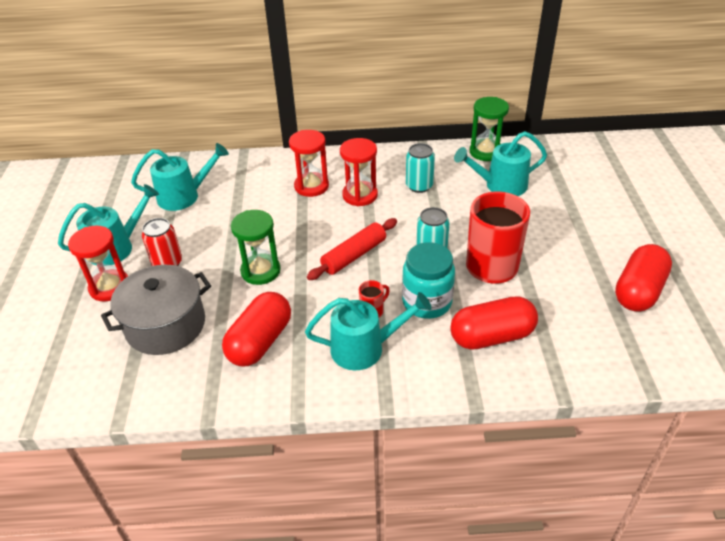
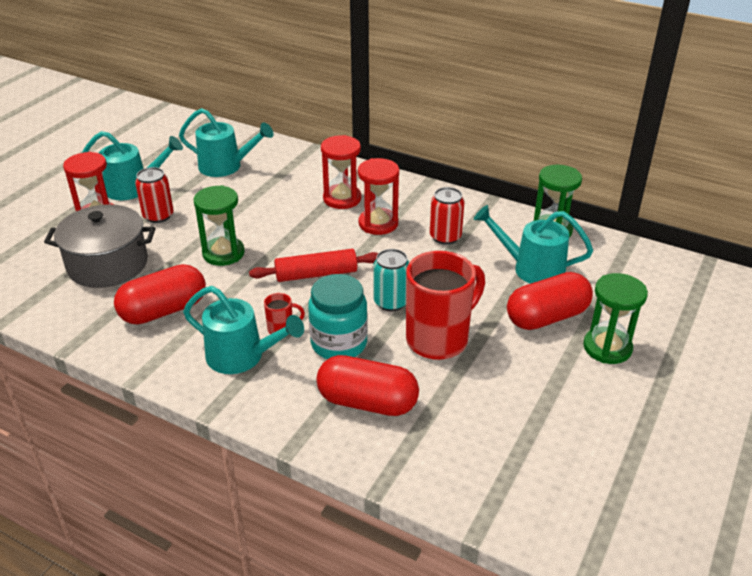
camera: 30 degrees right, 5 degrees down
(419, 186) = (445, 237): turquoise can -> red can
(600, 221) = (607, 348): none -> green hourglass
(638, 291) = (572, 434): red capsule -> red capsule (547, 317)

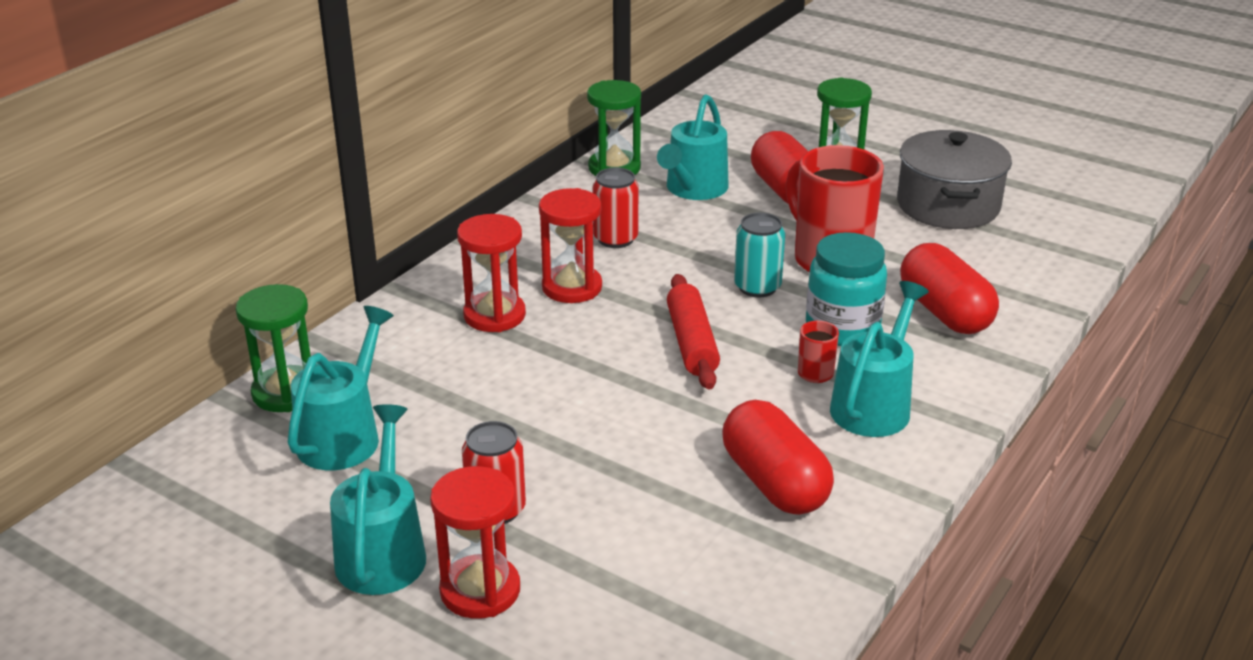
camera: 85 degrees left, 5 degrees down
(107, 264) = (643, 559): grey pot -> grey pot (948, 205)
(223, 253) = (628, 429): green hourglass -> green hourglass (286, 392)
(367, 402) = (944, 312): red capsule -> red capsule turned 45 degrees counterclockwise

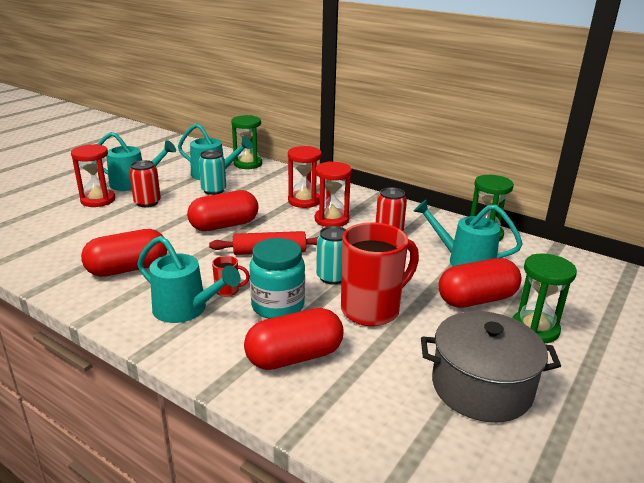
camera: 90 degrees right, 5 degrees down
(436, 425) = (213, 190): none -> turquoise can
(600, 396) = (224, 225): none -> red capsule

